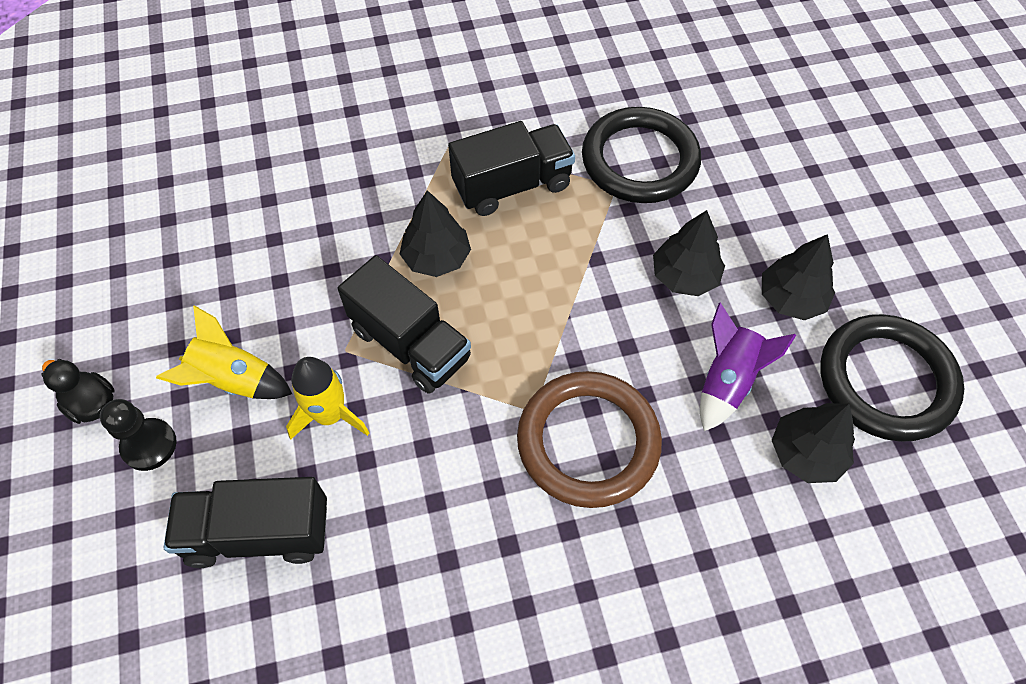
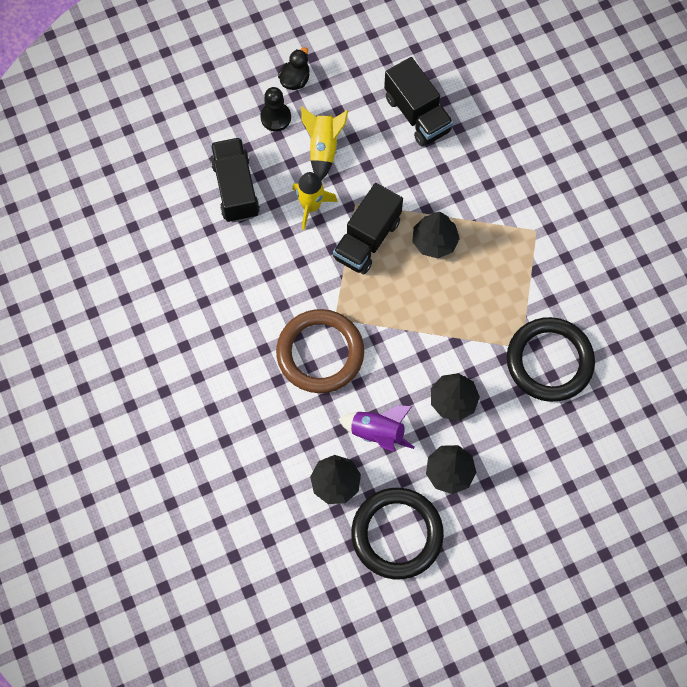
camera: 80 degrees right, 10 degrees up
(512, 186) = (505, 278): black truck -> black truck (417, 114)

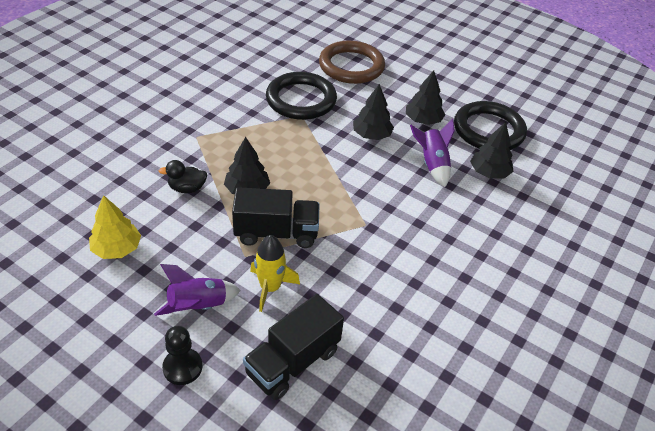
camera: 125 degrees left, 25 degrees down
(295, 80) = (121, 372): black duck -> black duck (187, 188)
(320, 353) = (403, 221): brown ring -> brown ring (351, 66)
(323, 148) = (198, 306): yellow rocket -> purple rocket
(417, 114) = (117, 249): black truck -> yellow tree

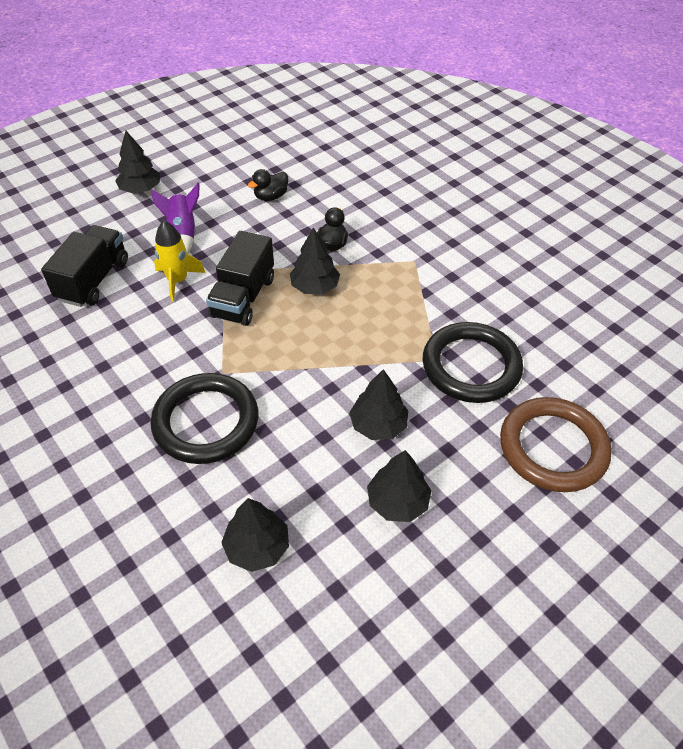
camera: 110 degrees right, 5 degrees up
(117, 249) = (271, 197): yellow tree -> black duck
(118, 380) = (140, 189): none -> black tree
(182, 367) = (130, 220): black pawn -> none
(293, 362) = (93, 280): black truck -> black truck turned 45 degrees clockwise
(432, 164) = (297, 477): purple rocket -> none
(488, 130) = (352, 592): black ring -> black ring (206, 422)

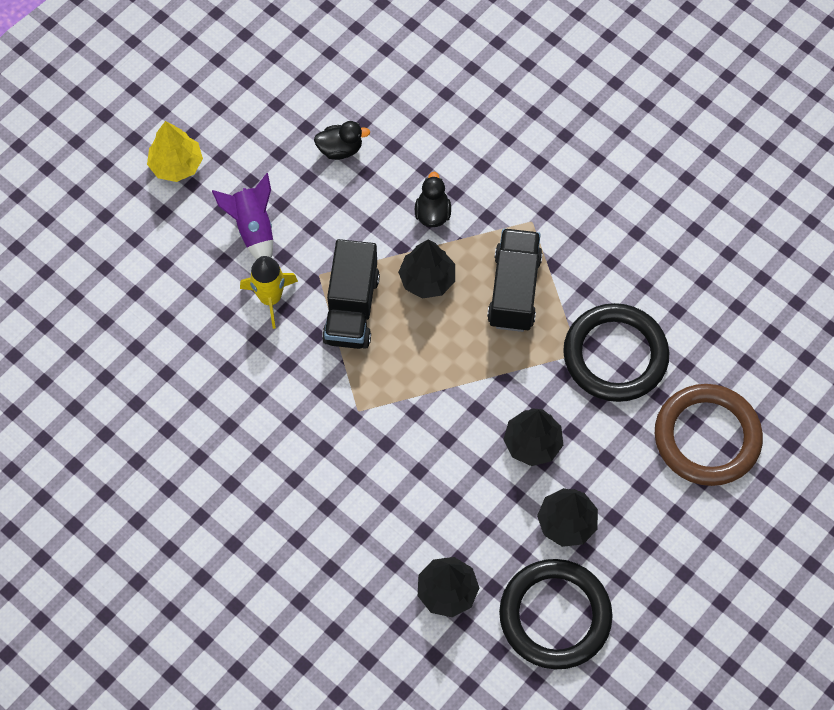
camera: 10 degrees left, 15 degrees up
(93, 280) = (174, 314): black truck -> black truck (514, 290)
(140, 189) = (176, 165): black tree -> yellow tree
(206, 422) = (359, 471): black ring -> black ring (555, 616)
(271, 197) = (340, 149): black duck -> black duck turned 135 degrees counterclockwise

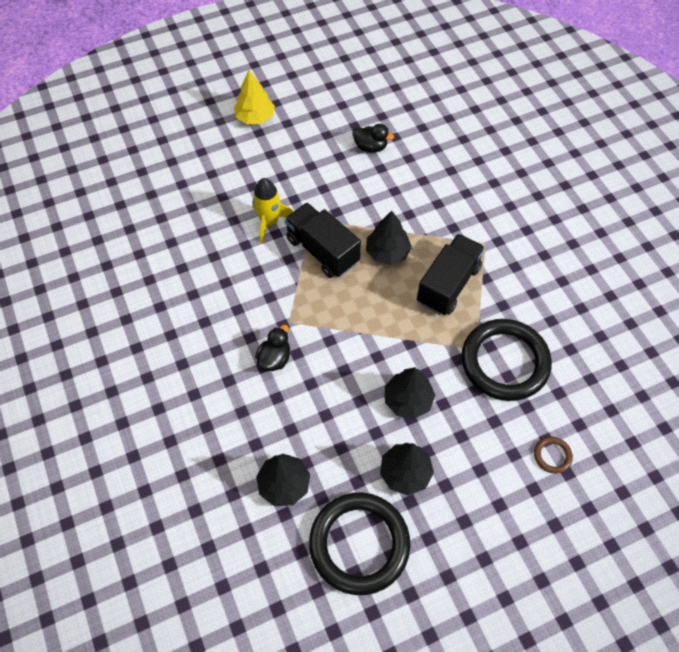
camera: 25 degrees right, 5 degrees down
(253, 229) = (283, 174): purple rocket -> none
(351, 308) = (322, 251): black truck -> black truck turned 105 degrees clockwise
(432, 213) = (414, 211): black duck -> black duck (274, 358)
(707, 437) = (552, 455): brown ring -> brown ring, size x0.40

